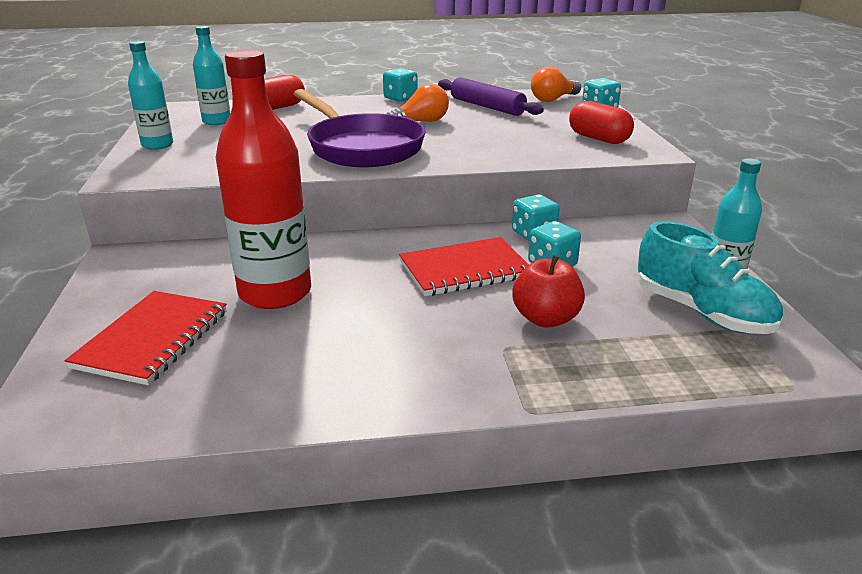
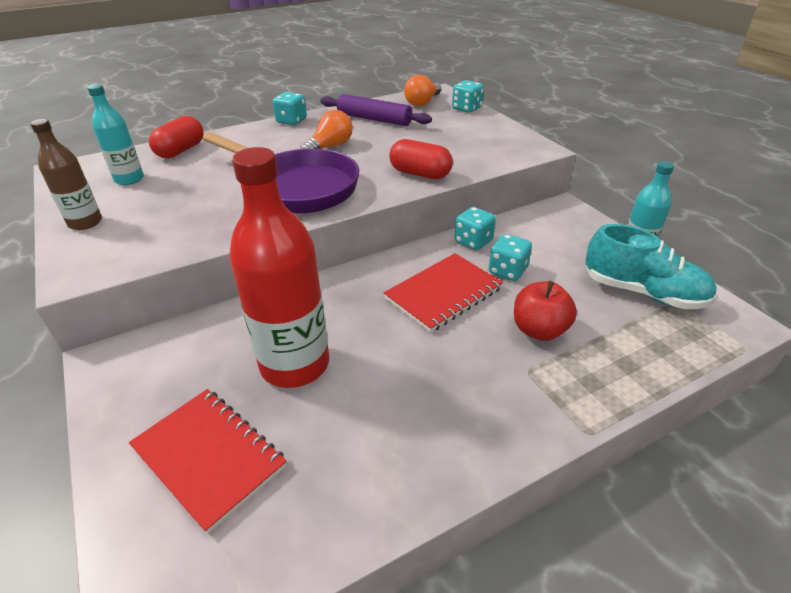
camera: 20 degrees left, 10 degrees up
(152, 339) = (209, 457): red notebook -> red notebook turned 45 degrees counterclockwise
(157, 145) = (85, 222): turquoise bottle -> brown bottle
(598, 139) = (489, 141): red capsule -> red capsule (420, 174)

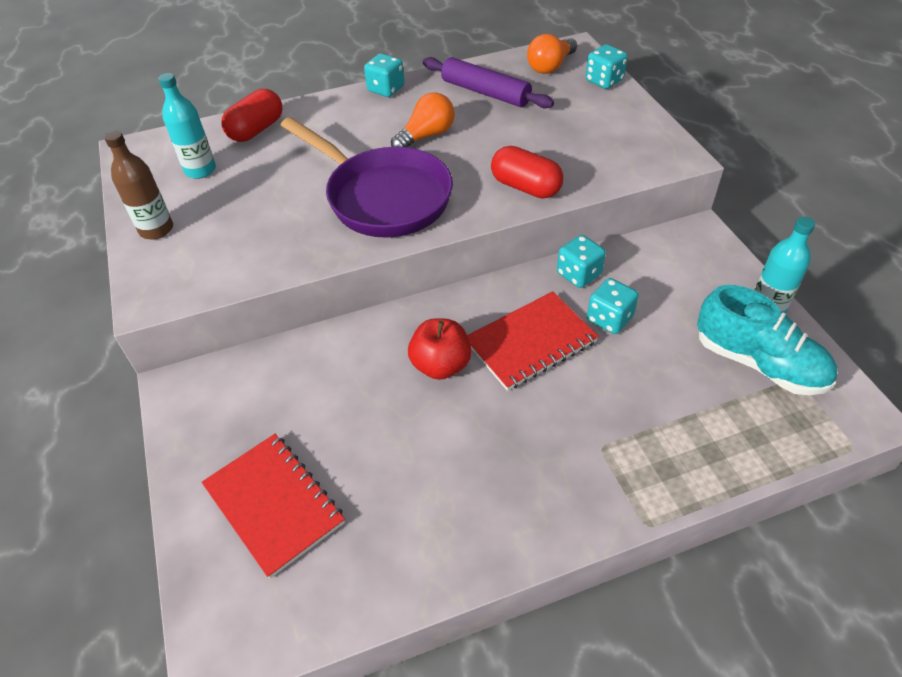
camera: 10 degrees right, 10 degrees up
(295, 364) = (362, 413): red bottle -> none
(539, 330) = (626, 400): red apple -> red apple (441, 365)

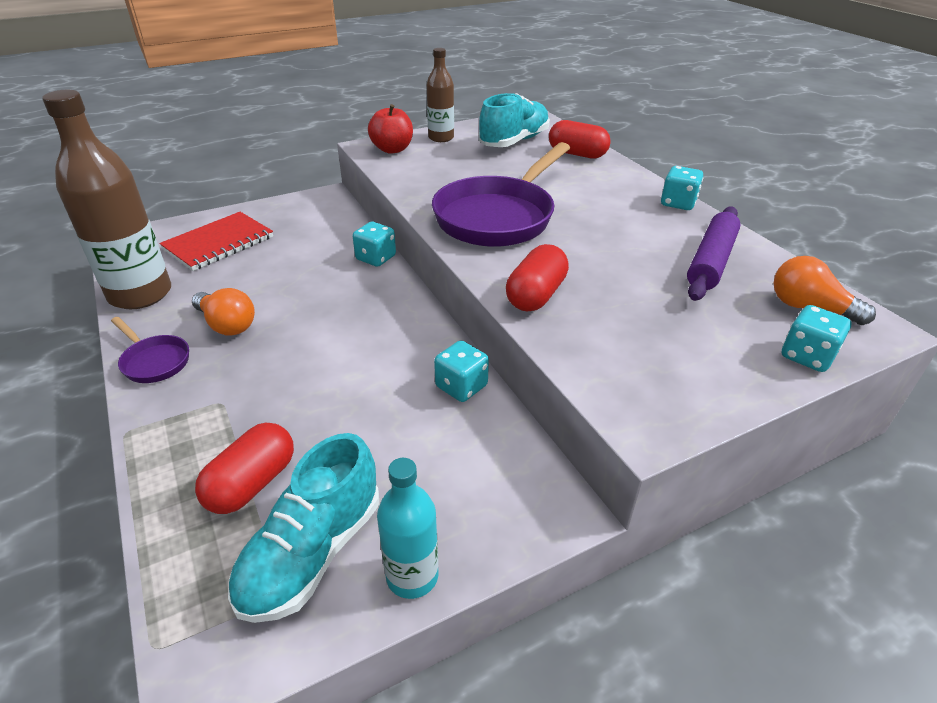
camera: 80 degrees right, 10 degrees down
(200, 170) = (514, 141): turquoise bottle -> turquoise shoe
(388, 579) = (140, 294): none -> brown bottle
(426, 136) = (605, 231): orange light bulb -> orange light bulb (227, 325)
(441, 365) = (335, 302): red apple -> red apple (392, 149)
(530, 342) = (359, 353): red notebook -> none
(533, 526) = (154, 361): none -> purple pan
(609, 319) = (392, 411): turquoise dice -> turquoise dice (376, 258)
(699, 408) = (252, 483): none -> red capsule

